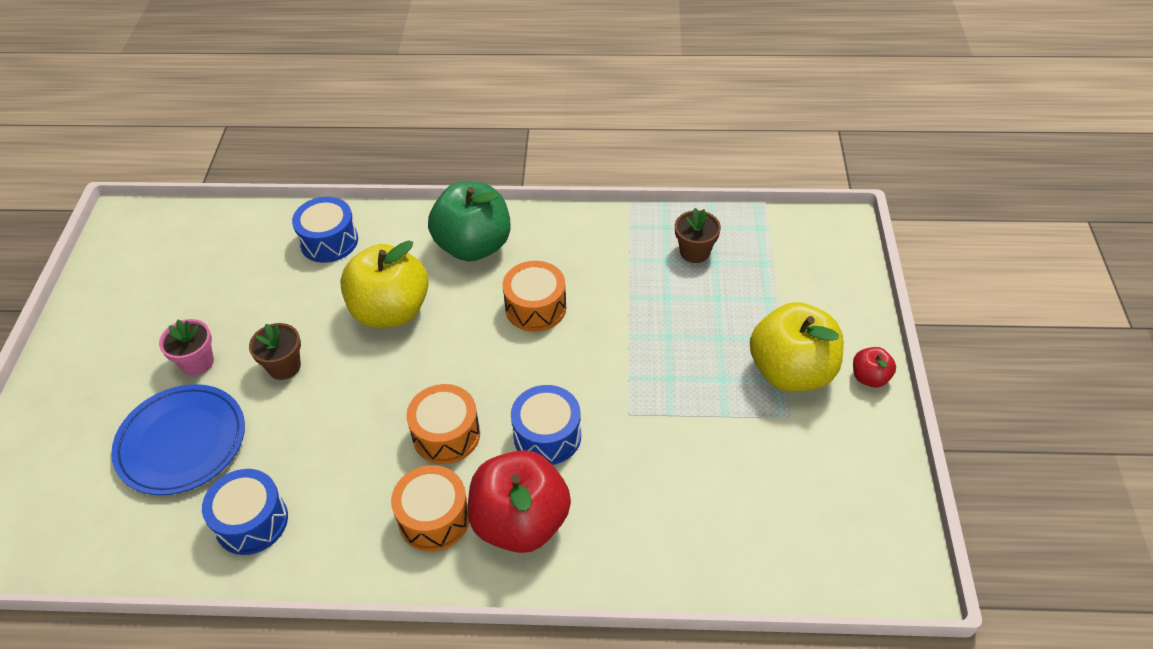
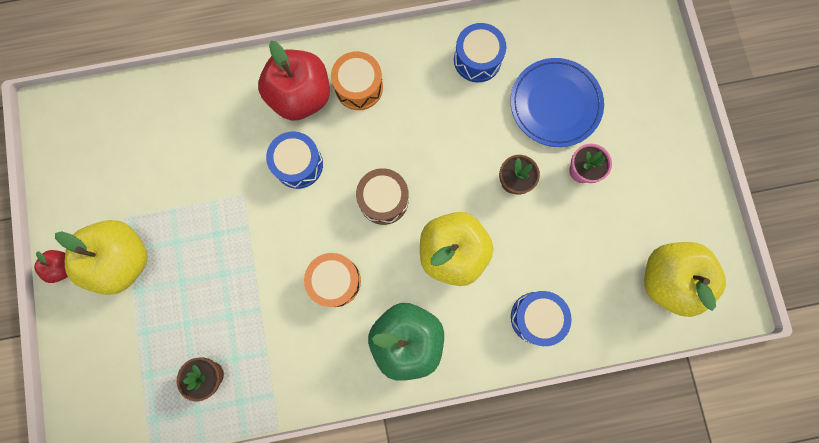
camera: 165 degrees right, 30 degrees up
(174, 248) = (667, 279): none -> yellow apple
(446, 435) = (370, 150): orange drum -> none
(450, 376) = (383, 200): none -> brown drum

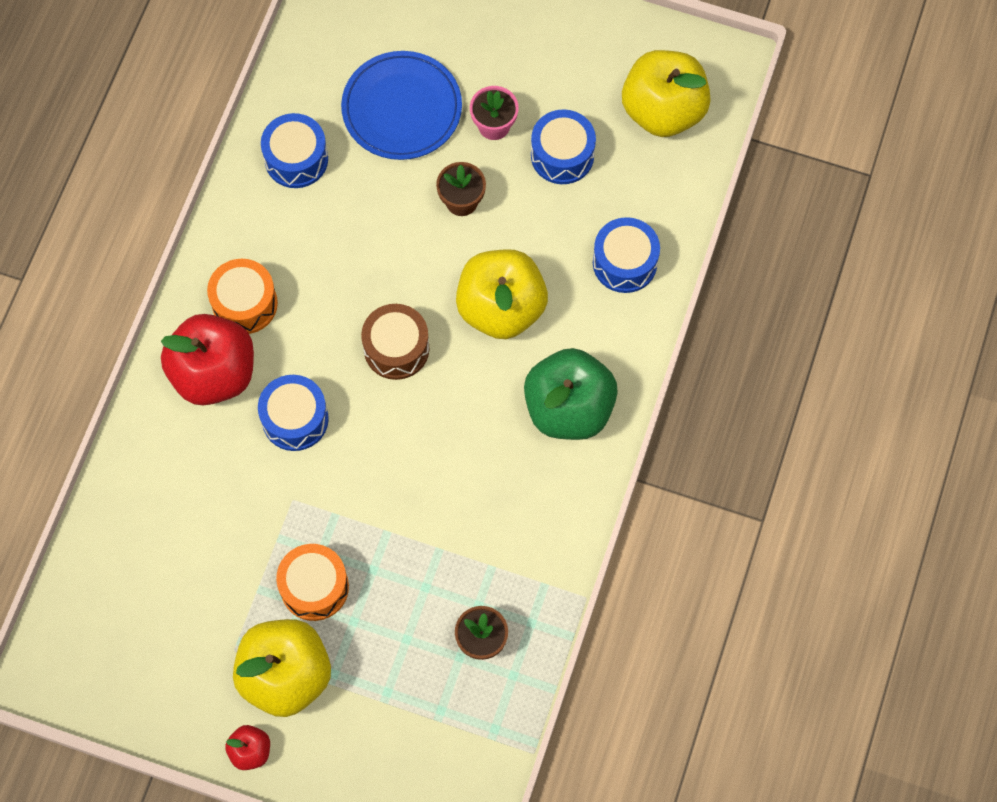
camera: 60 degrees left, 10 degrees down
(335, 281) = (457, 450): orange drum -> orange drum (314, 587)
(589, 229) = (562, 155): none -> blue drum

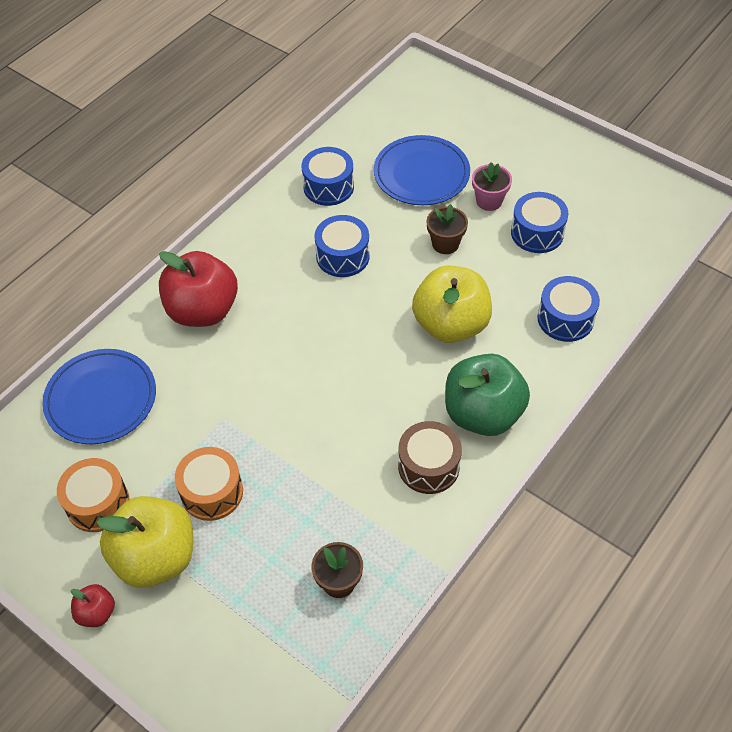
camera: 20 degrees right, 15 degrees down
(147, 518) = (101, 399): none -> blue plate
(245, 303) = (248, 270): orange drum -> orange drum (98, 503)
(295, 419) = (251, 360): blue drum -> blue drum (342, 256)
(396, 348) = (354, 331): brown drum -> brown drum (428, 466)
(663, 110) = (629, 223): yellow apple -> none

